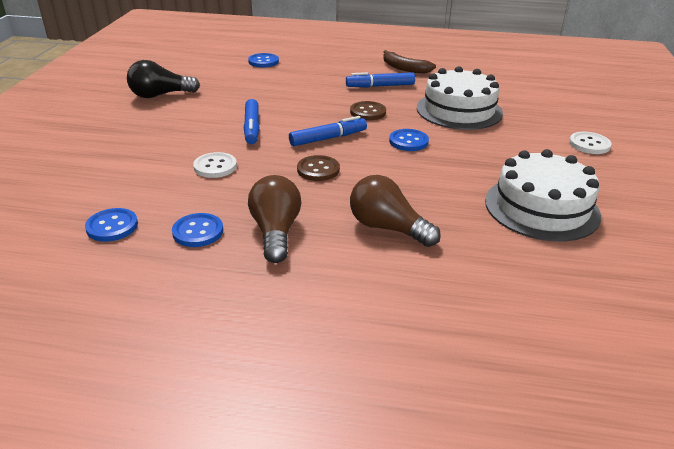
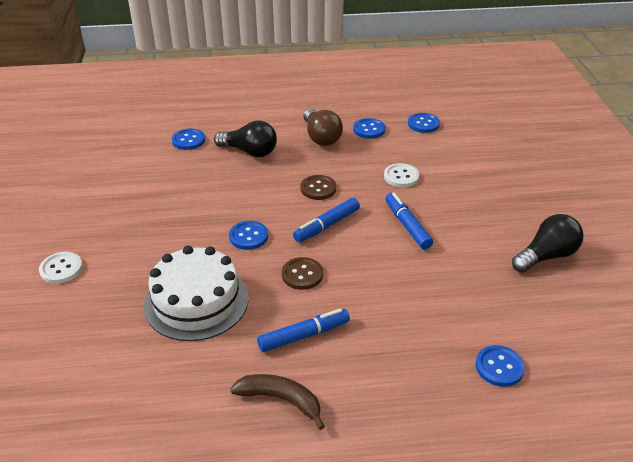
camera: 165 degrees right, 5 degrees up
(388, 228) = (249, 151): brown light bulb -> black light bulb
(480, 263) = (188, 140): none -> blue button
(541, 208) = (137, 185): white cake -> none

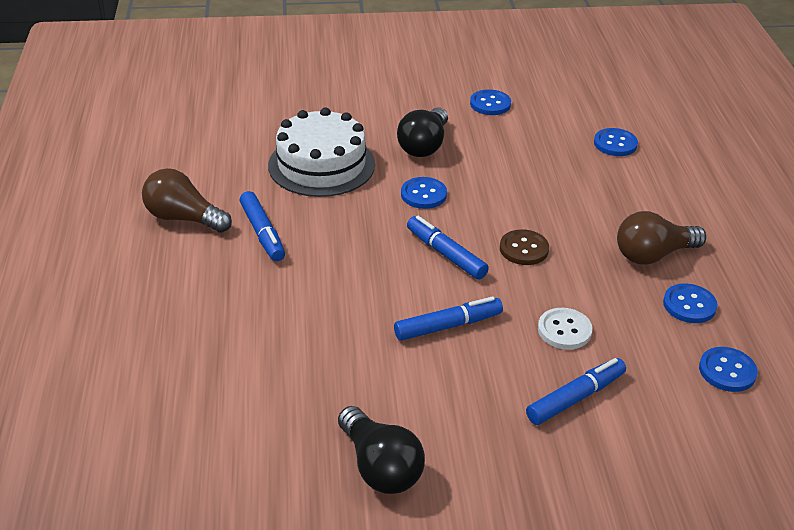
camera: 90 degrees right, 0 degrees up
(61, 269) = (374, 87): white button -> none
(249, 151) = (600, 192): black light bulb -> black light bulb (424, 145)
(281, 400) = (184, 218): brown banana -> brown light bulb
(302, 274) = (356, 233): brown button -> none
(460, 176) = (575, 398): none -> blue marker
(499, 367) = (186, 378): blue button -> blue button (490, 104)

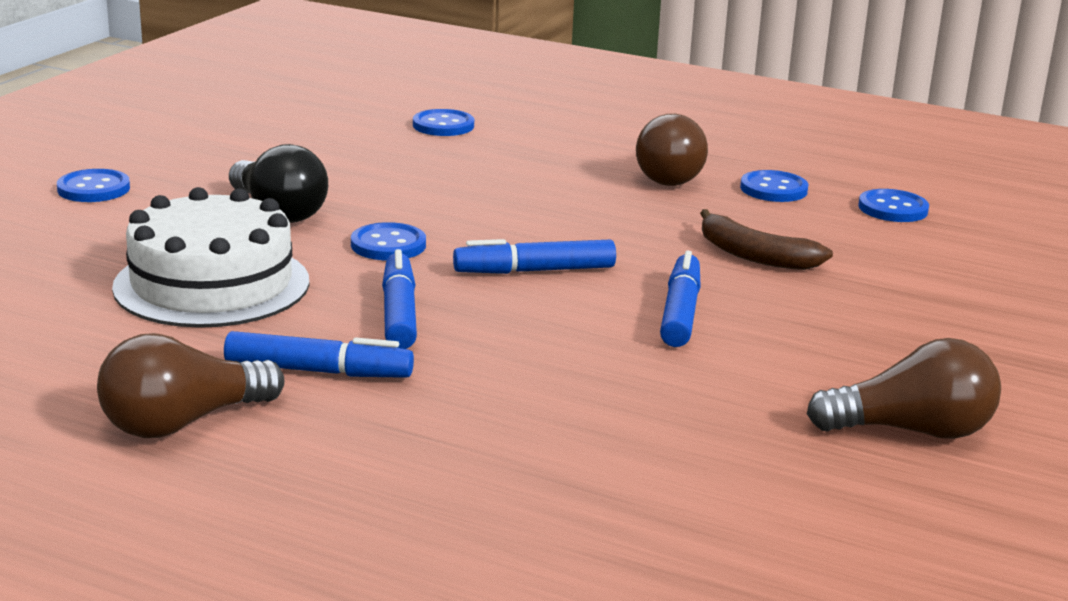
camera: 60 degrees left, 15 degrees down
(380, 466) = (911, 431): black light bulb -> brown light bulb
(490, 104) = (250, 152): blue button -> blue button (93, 189)
(524, 249) = (580, 228): brown button -> none
(564, 330) = (754, 256): white button -> brown banana
(575, 398) = (875, 287): blue marker -> blue marker (399, 313)

